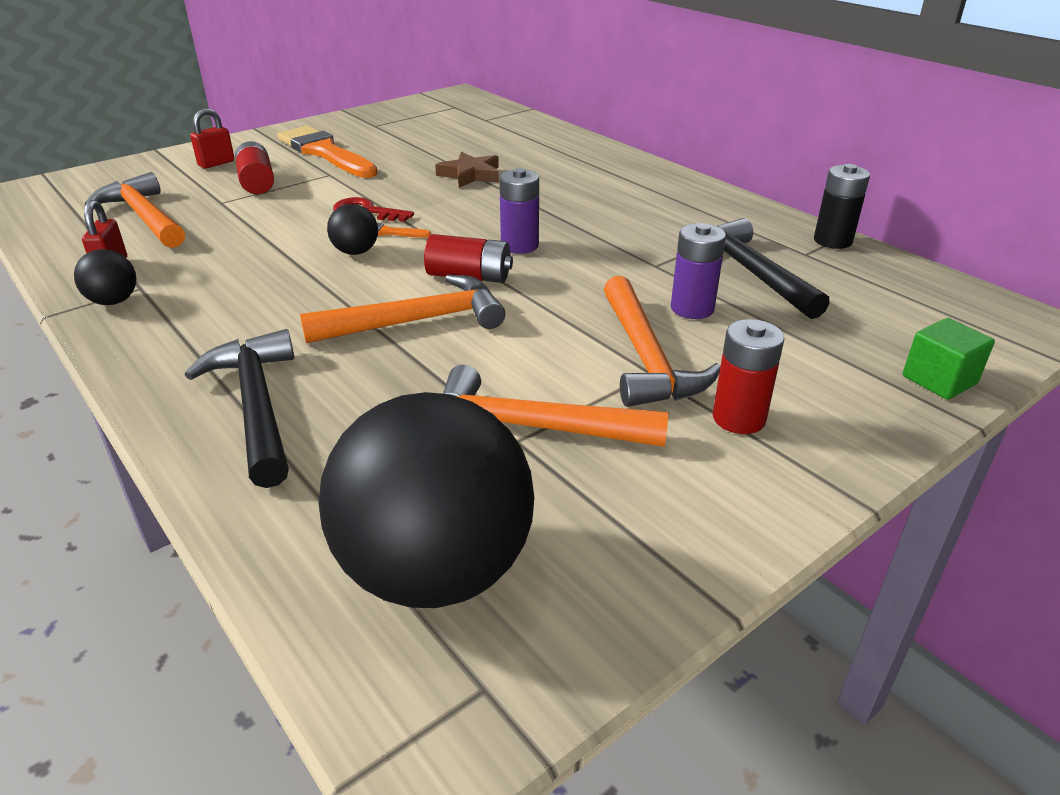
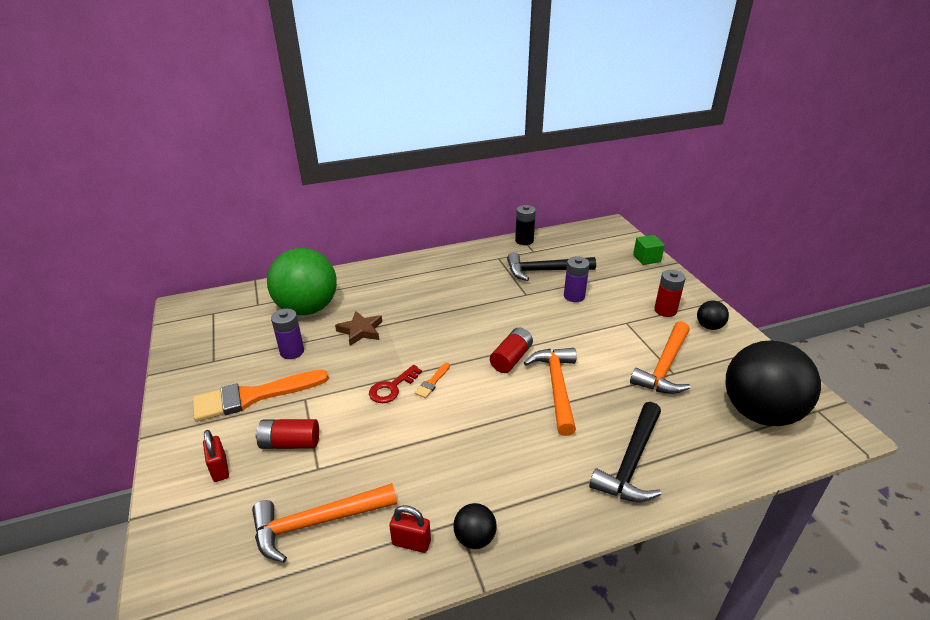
camera: 70 degrees left, 0 degrees up
(257, 406) = (631, 462): black hammer -> black hammer turned 60 degrees counterclockwise
(356, 252) = (455, 401): black ball -> black ball (709, 326)
(495, 141) = (307, 308): none -> green ball
(519, 245) = (481, 332): purple battery -> purple battery (292, 351)
(645, 357) = (613, 321): orange hammer -> none

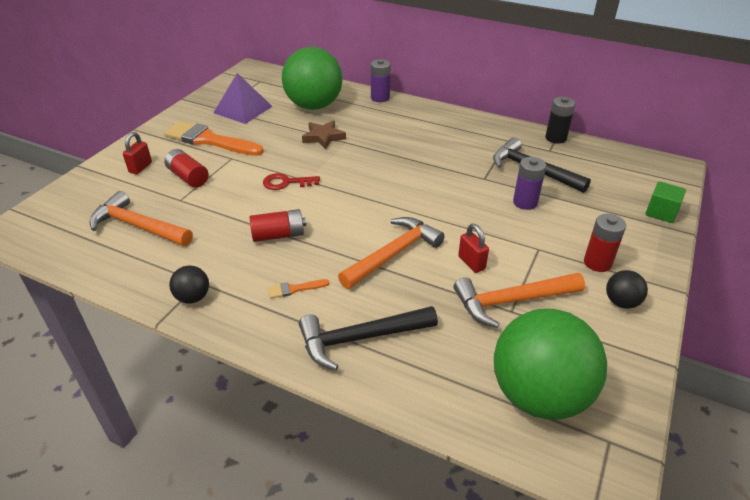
camera: 45 degrees right, 5 degrees up
(240, 348) = (243, 109): none -> purple pyramid
(292, 351) = (266, 127): purple battery -> purple battery (380, 98)
(411, 542) = (161, 272): red padlock -> red padlock (471, 263)
(432, 382) = (315, 195): orange brush -> orange brush (295, 289)
(511, 358) = (393, 214): red battery -> red battery (278, 235)
(759, 412) = (539, 395): black ball -> green ball

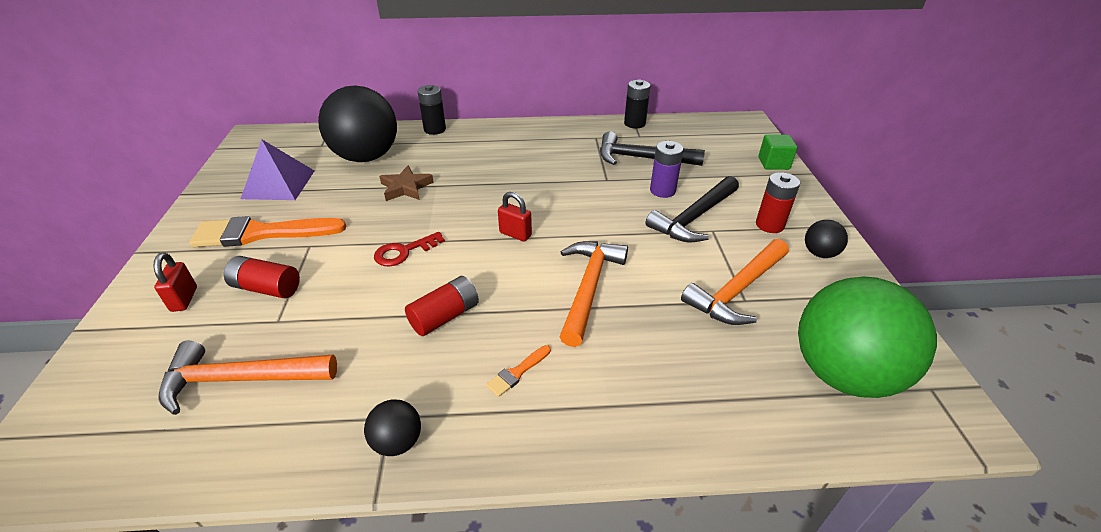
camera: 30 degrees left, 0 degrees up
(314, 106) = (366, 157): green ball -> black ball
(361, 338) = (637, 396): black hammer -> black hammer (694, 217)
(380, 98) = (435, 129): purple battery -> black battery
(471, 263) = (669, 267): red padlock -> red padlock (515, 234)

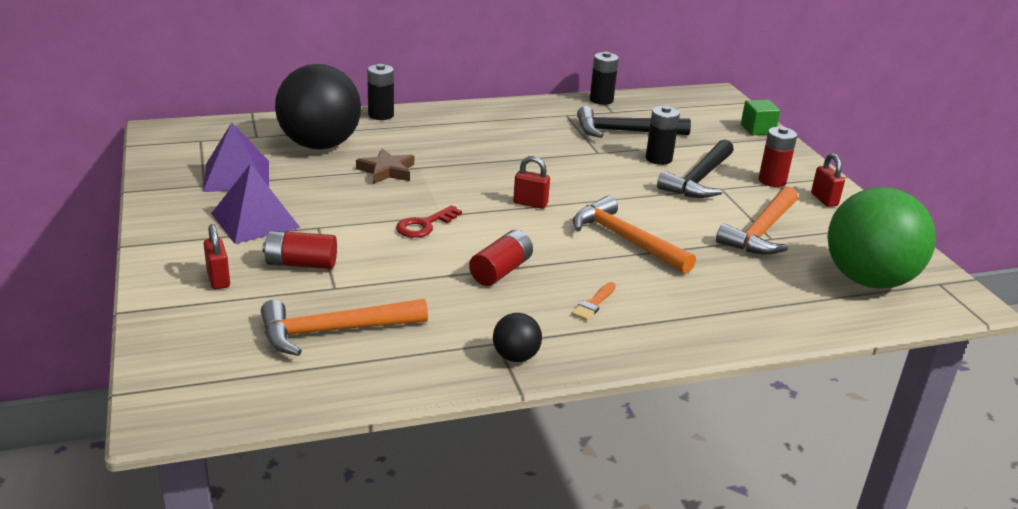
camera: 15 degrees left, 10 degrees down
(261, 233) = (255, 220): orange brush -> purple pyramid
(589, 288) = (626, 240): orange hammer -> orange hammer turned 45 degrees counterclockwise
(662, 190) = (658, 159): purple battery -> black battery
(819, 253) = (824, 200): black ball -> red padlock

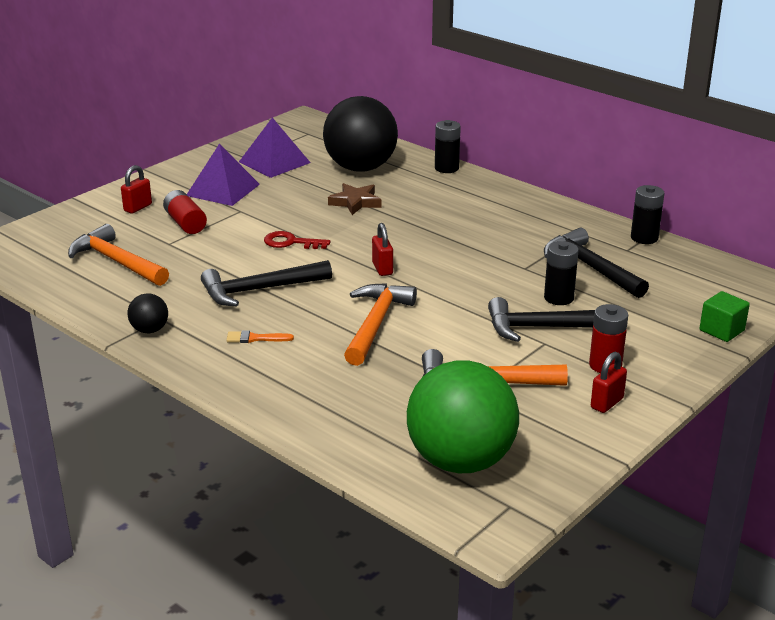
camera: 60 degrees right, 0 degrees up
(501, 271) = (260, 290): red battery -> black hammer

